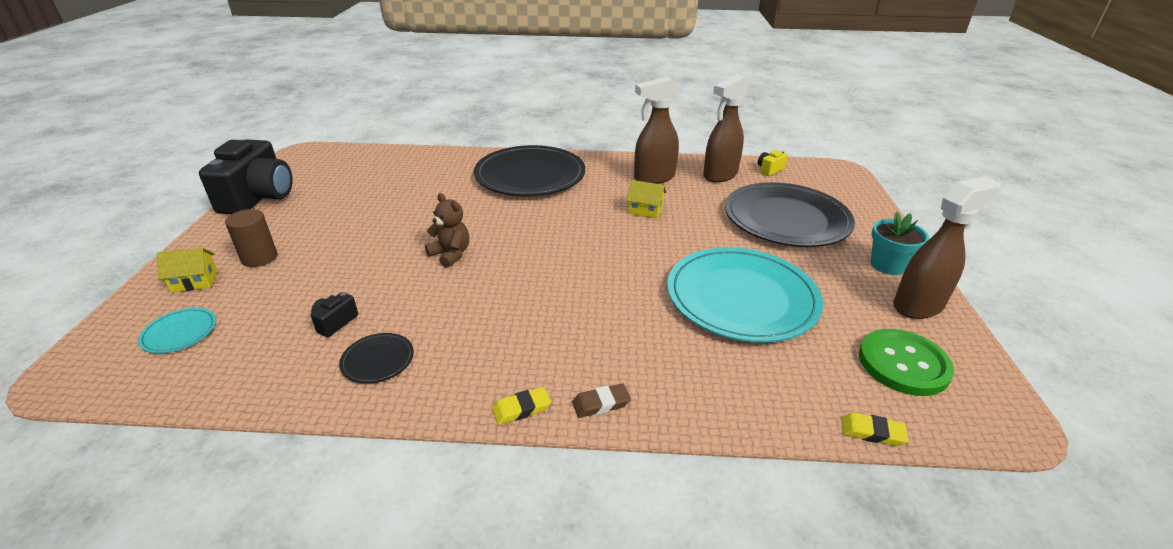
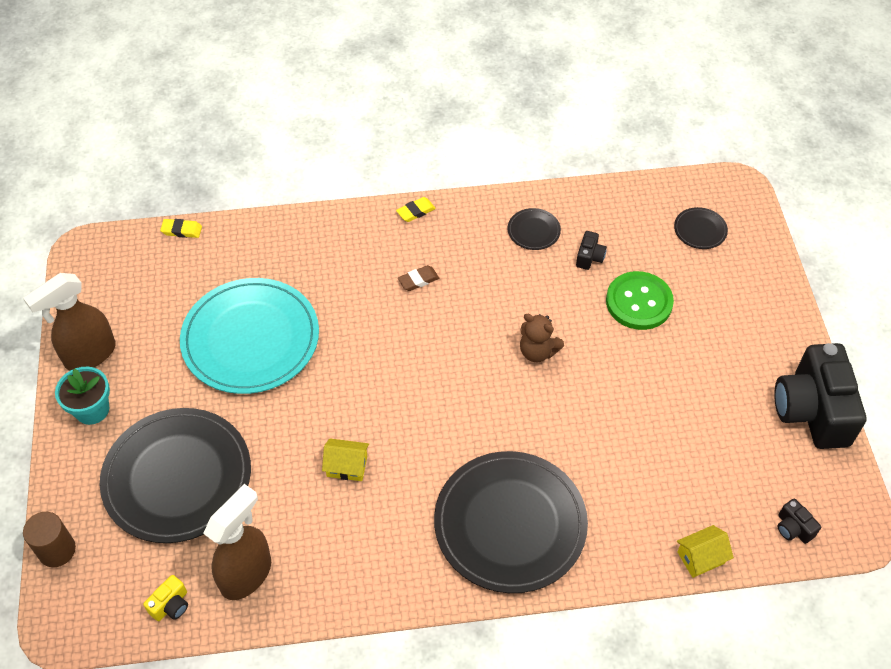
camera: 170 degrees right, 20 degrees up
(179, 332) = (700, 230): turquoise plate -> black plate
(195, 281) = (744, 279): yellow house -> yellow house (701, 557)
(259, 258) = (717, 316): brown cylinder -> brown cylinder (57, 550)
(343, 156) = (793, 528): none -> black camera
(601, 403) = (363, 223): brown eraser -> brown eraser (418, 280)
(653, 178) = (340, 548): brown spray bottle -> none
(903, 364) = (134, 288): green button -> green button (639, 302)

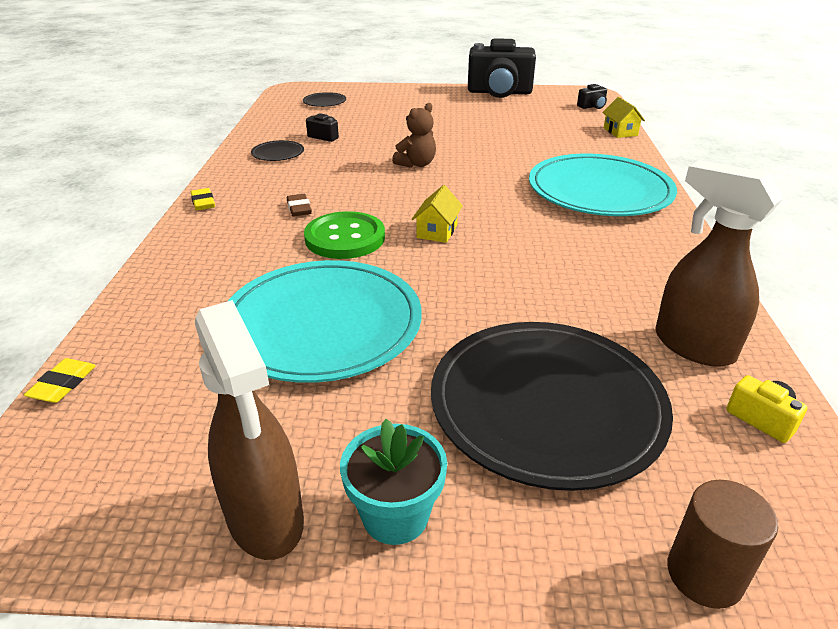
camera: 80 degrees left, 20 degrees down
(347, 466) = (534, 266): yellow house -> yellow house (437, 231)
(510, 524) = (599, 191): black plate -> turquoise plate
(639, 302) = (382, 126): green button -> green button (345, 238)

